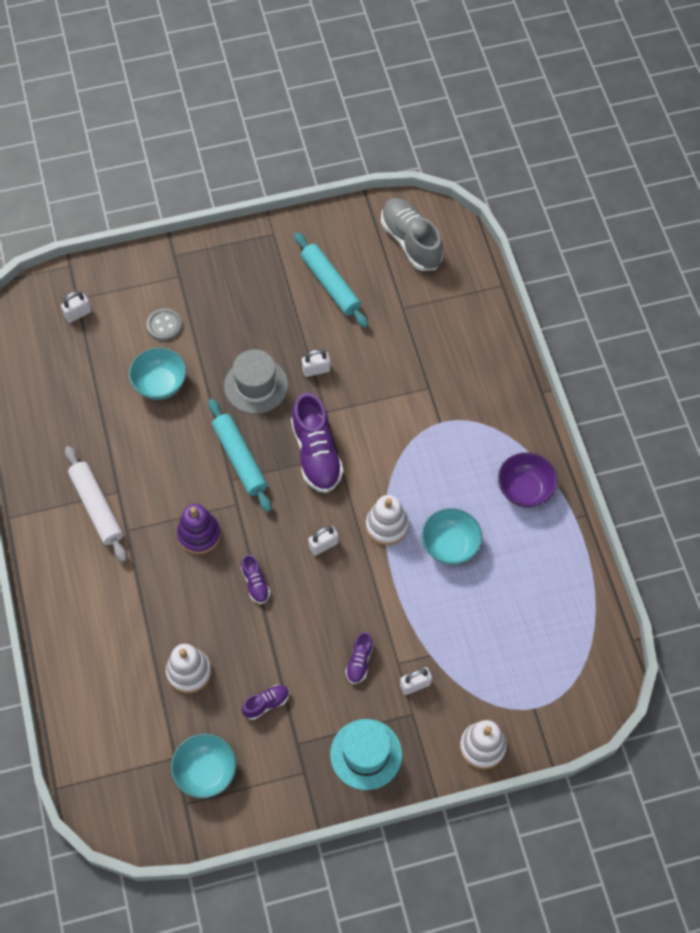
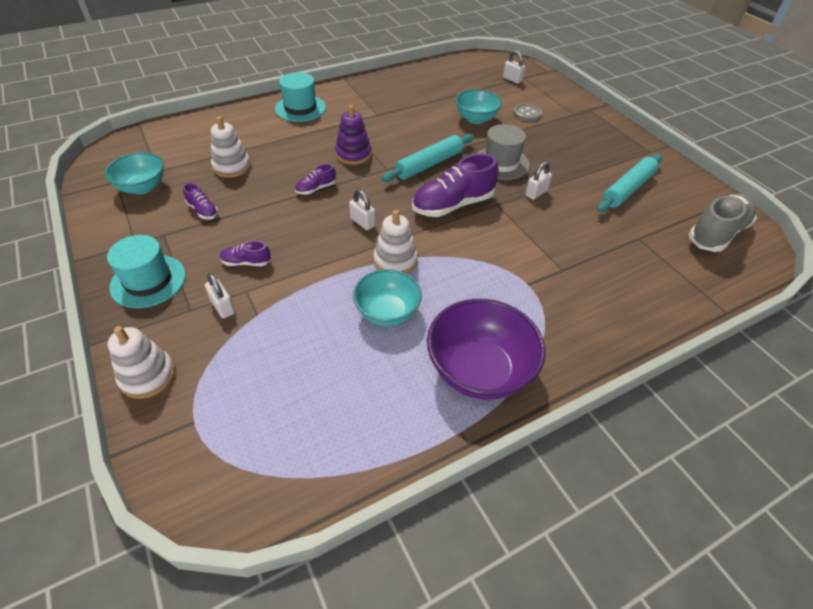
camera: 75 degrees right, 15 degrees down
(76, 582) = (300, 108): none -> turquoise hat
(96, 507) = (362, 108): white rolling pin -> none
(316, 370) = (536, 193): white padlock -> white padlock turned 75 degrees clockwise
(524, 489) = (479, 370): purple bowl -> purple bowl, size x1.53

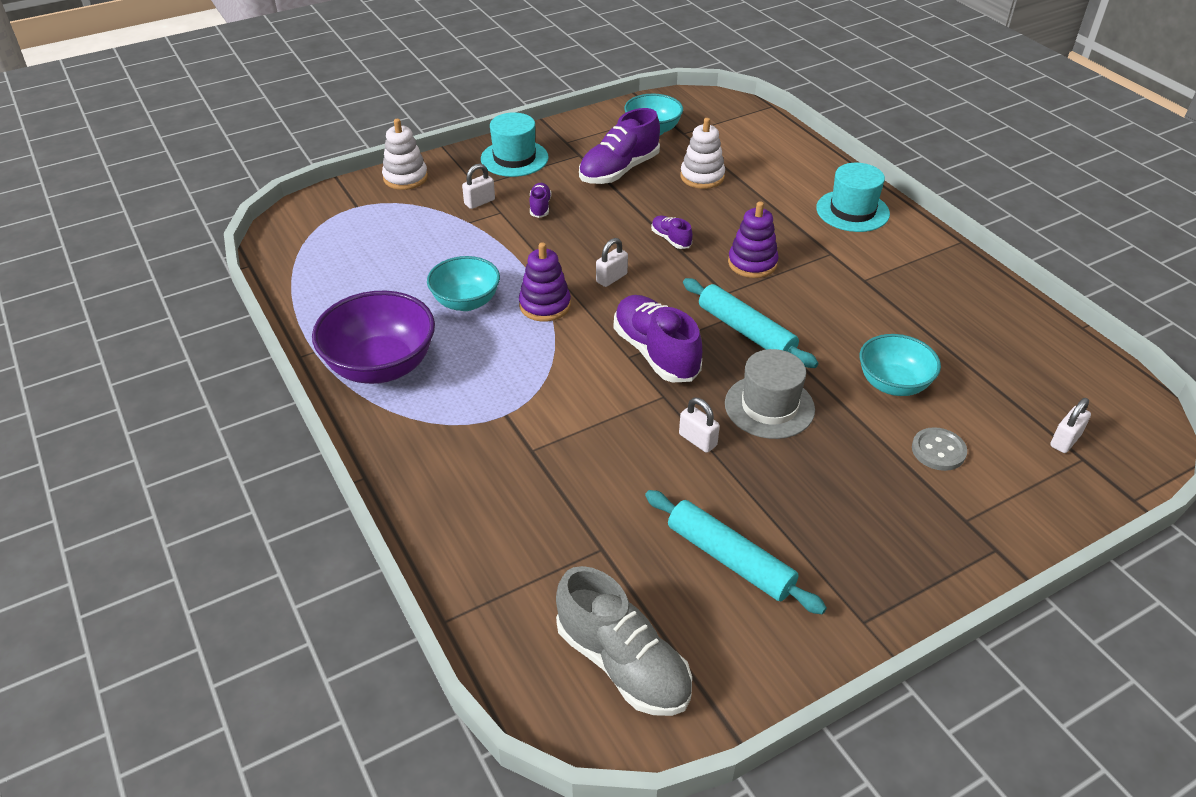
camera: 90 degrees right, 5 degrees down
(203, 211) = (619, 170): purple shoe -> purple shoe, size x2.05
(395, 261) = (545, 305): white stacking toy -> purple stacking toy

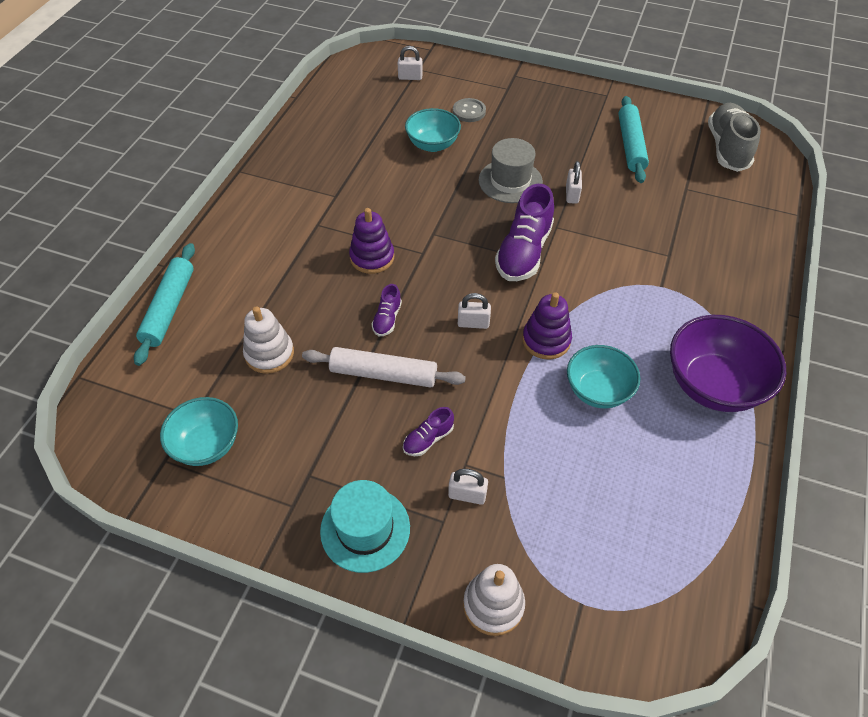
camera: 130 degrees left, 10 degrees up
(619, 170) = (311, 421): purple shoe -> none
(619, 214) = (383, 374): none -> white rolling pin
(746, 331) = (453, 223): turquoise rolling pin -> turquoise rolling pin (169, 308)
(852, 211) = (245, 238): turquoise hat -> none

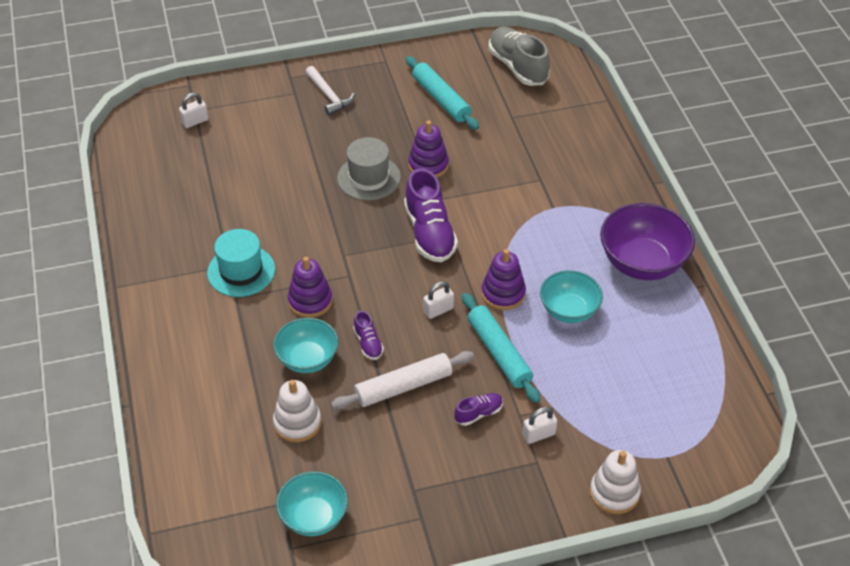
camera: 35 degrees left, 5 degrees down
(169, 308) = (173, 436): turquoise rolling pin -> turquoise rolling pin (499, 353)
(365, 529) = (488, 500): turquoise hat -> turquoise hat (241, 271)
(428, 439) = (478, 413): purple shoe -> purple shoe turned 135 degrees counterclockwise
(432, 145) = (273, 177): turquoise bowl -> turquoise bowl (307, 359)
(469, 111) = (279, 130): grey button -> none
(534, 102) = (329, 96): none -> white hammer
(572, 195) = (428, 165): white padlock -> purple stacking toy

